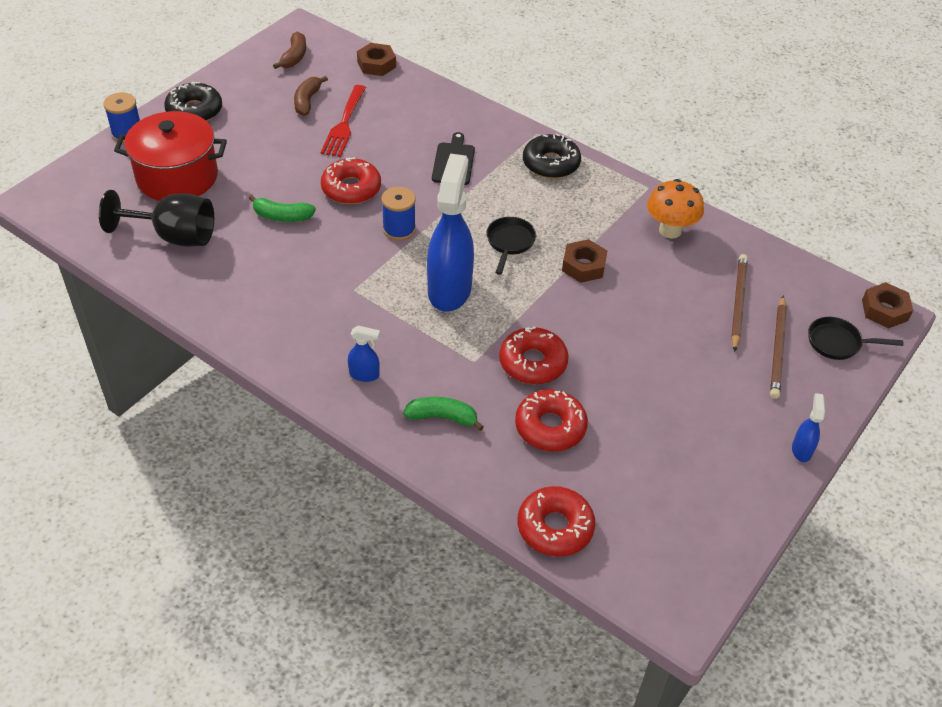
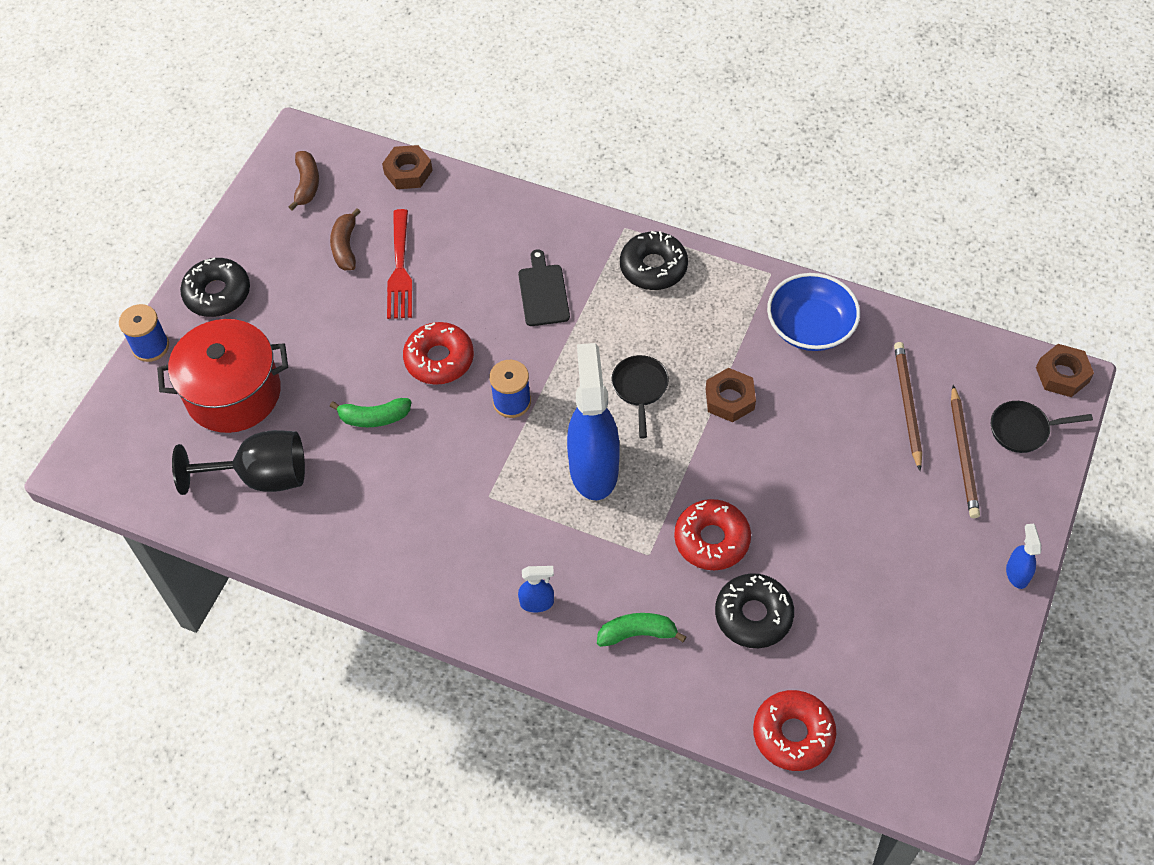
camera: 10 degrees left, 10 degrees up
(550, 427) = (753, 615): red donut -> black donut
(670, 230) = (810, 327): orange mushroom -> blue bowl

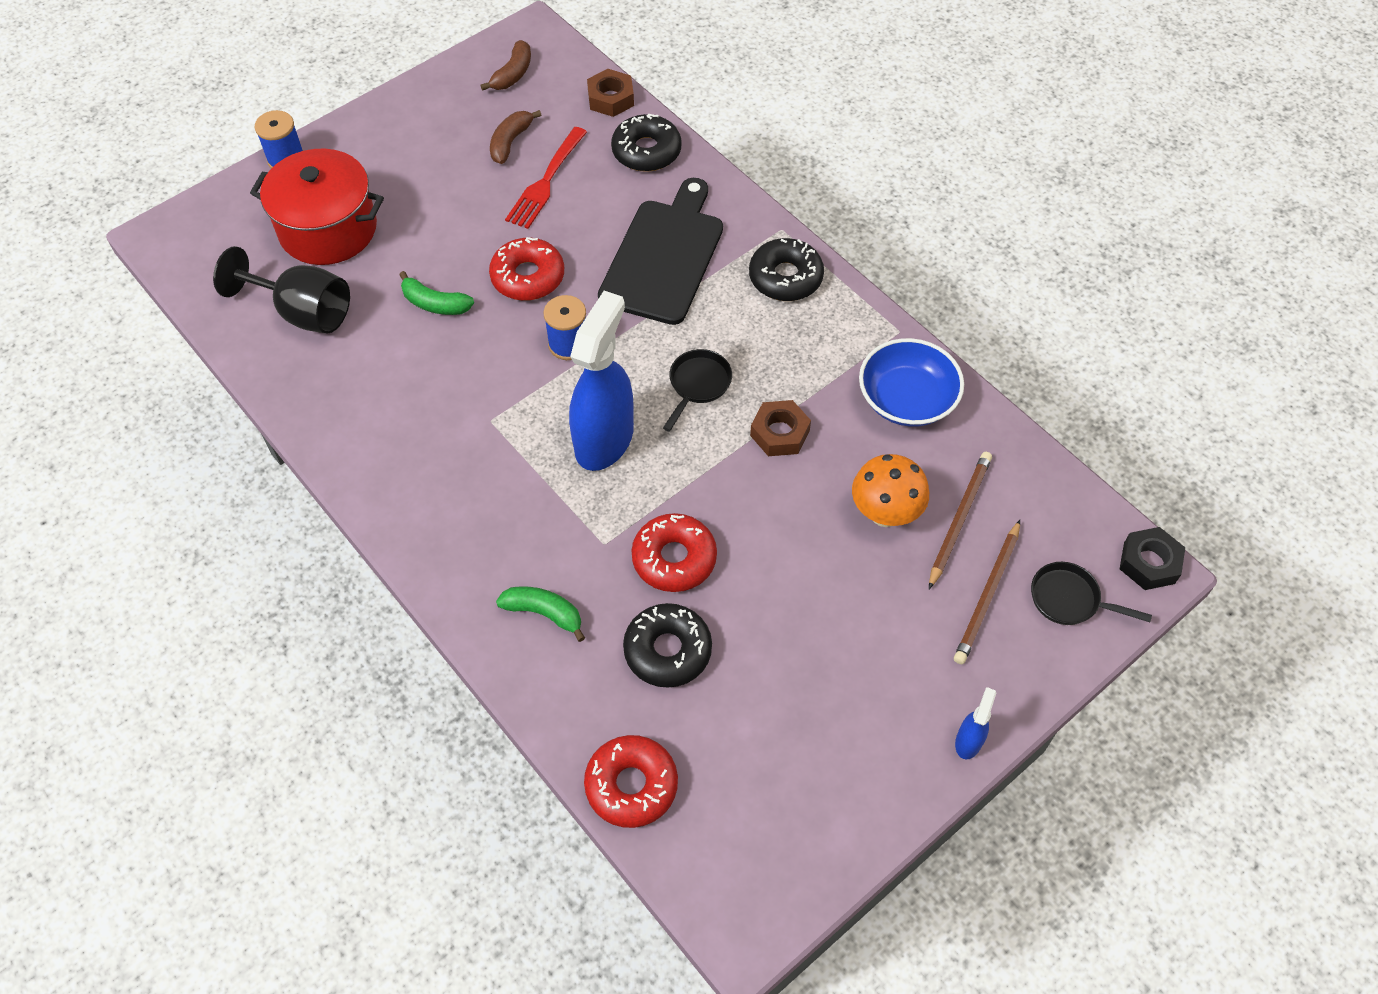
camera: 25 degrees right, 0 degrees up
(217, 293) = (372, 137): black donut -> black donut (646, 151)
(537, 603) = (470, 539): blue spray bottle -> none
(543, 292) = (664, 257): black cutting board -> black cutting board, size x1.88
(850, 426) = (885, 513): none -> orange mushroom
(1062, 375) = (1149, 563): brown nut -> black nut

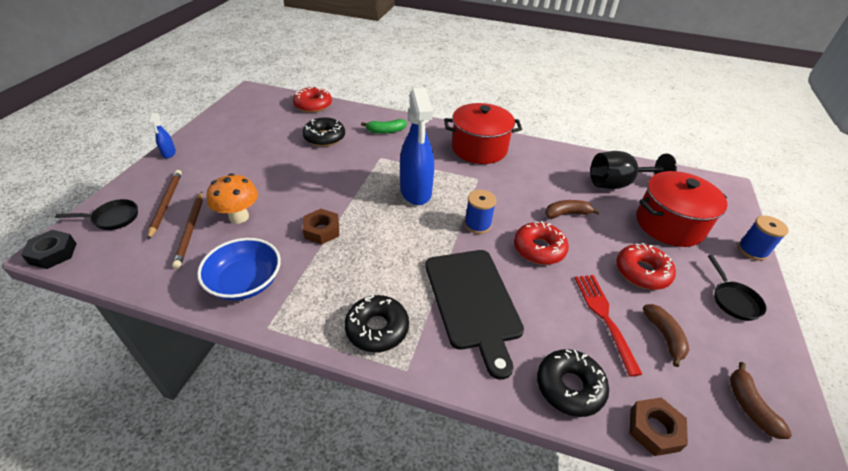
camera: 145 degrees right, 15 degrees down
(423, 483) = (479, 148): none -> red pot
(435, 303) = (567, 213): green banana -> brown banana
(674, 558) = (343, 163): red donut -> red donut (642, 272)
(698, 385) = (387, 235): black pan -> black pan (733, 300)

